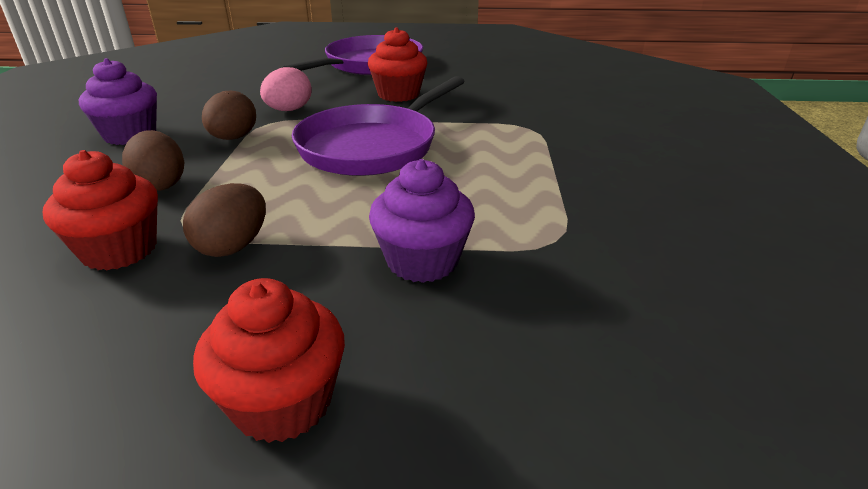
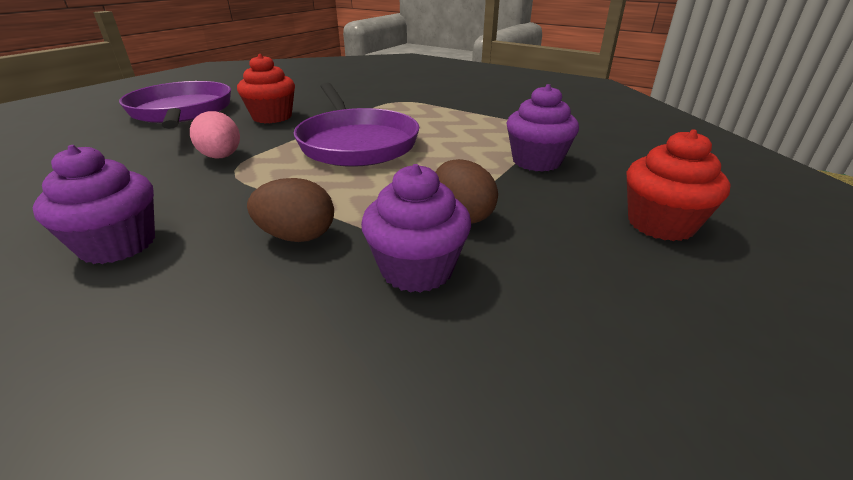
camera: 60 degrees left, 0 degrees up
(119, 250) = (417, 269): red cupcake -> purple cupcake
(233, 138) = (242, 189): brown egg -> none

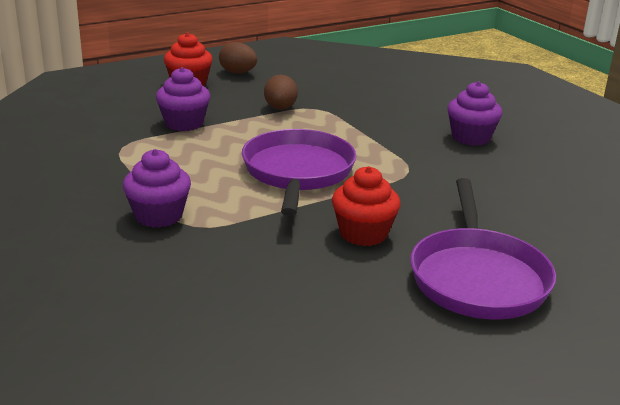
camera: 155 degrees left, 5 degrees down
(221, 157) = (419, 186): pink egg -> none
(297, 236) = (375, 120): brown egg -> brown egg (238, 72)
(417, 269) = (326, 97): purple cupcake -> purple cupcake (158, 216)

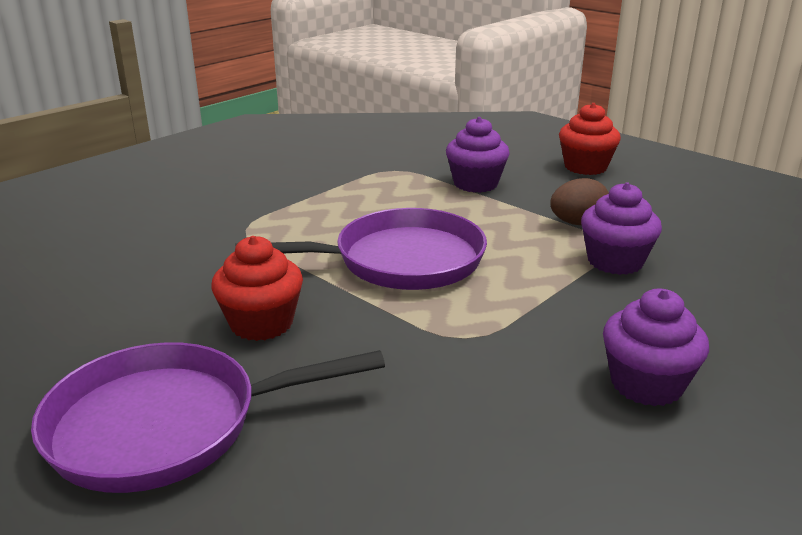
camera: 75 degrees right, 0 degrees up
(158, 216) = (258, 211): purple cupcake -> purple cupcake (615, 261)
(238, 72) = (658, 183): brown egg -> none

